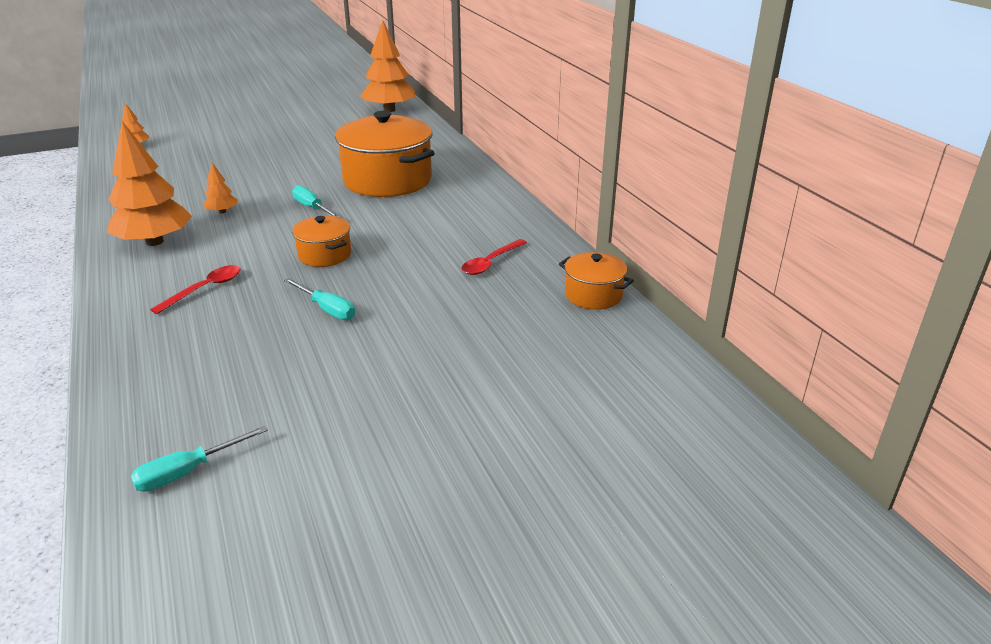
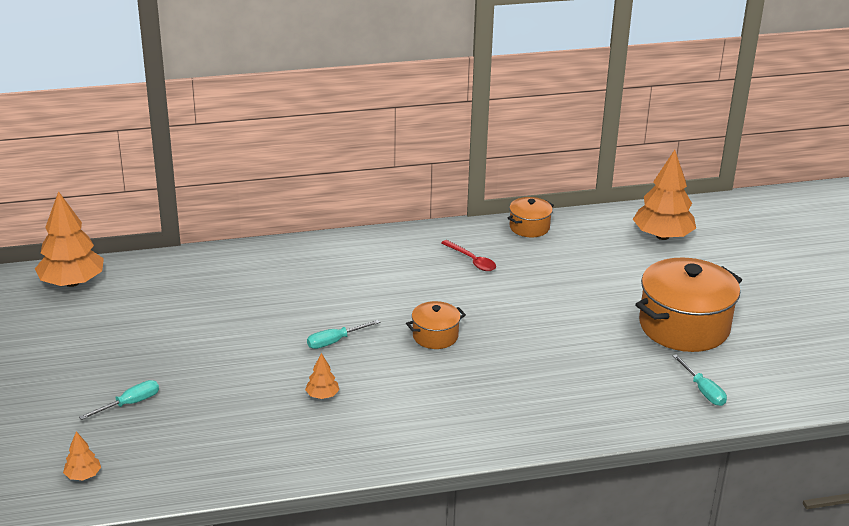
camera: 80 degrees left, 0 degrees up
(154, 242) = (377, 433): orange tree -> orange tree (662, 236)
(205, 289) = (479, 397): red spoon -> none
(327, 309) = (524, 337): turquoise screwdriver -> turquoise screwdriver (130, 404)
(387, 180) = (288, 296): orange pot -> orange pot (684, 326)

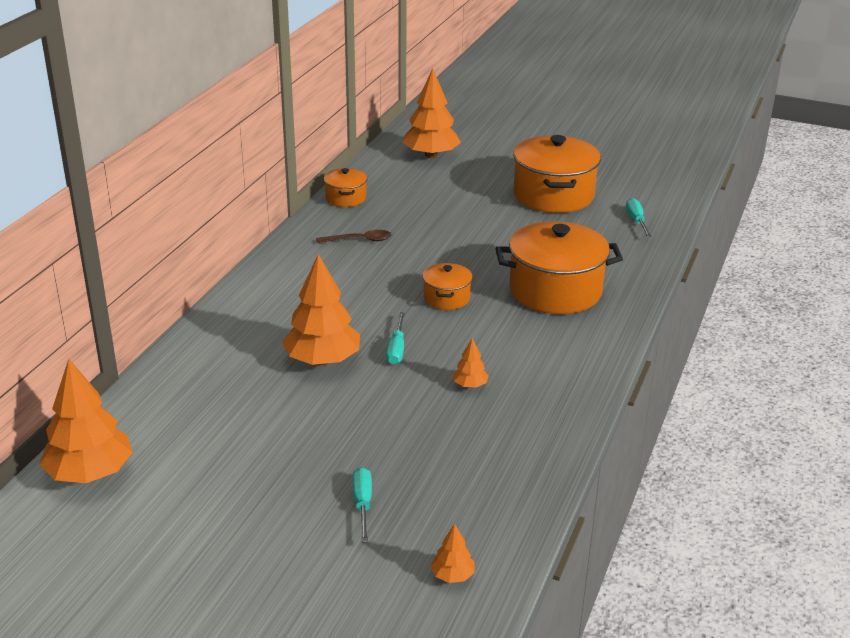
camera: 55 degrees left, 0 degrees up
(285, 315) = (322, 360): none -> orange tree
(472, 260) = (359, 240): red spoon -> brown spoon
(514, 387) = (555, 291): none -> orange pot
(703, 391) = (636, 221): turquoise screwdriver -> turquoise screwdriver turned 105 degrees counterclockwise

